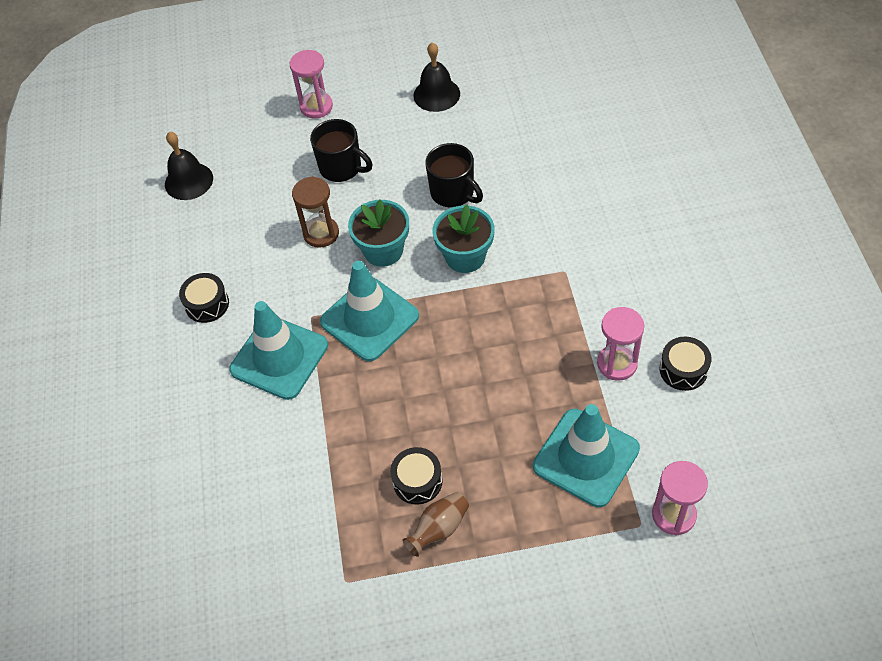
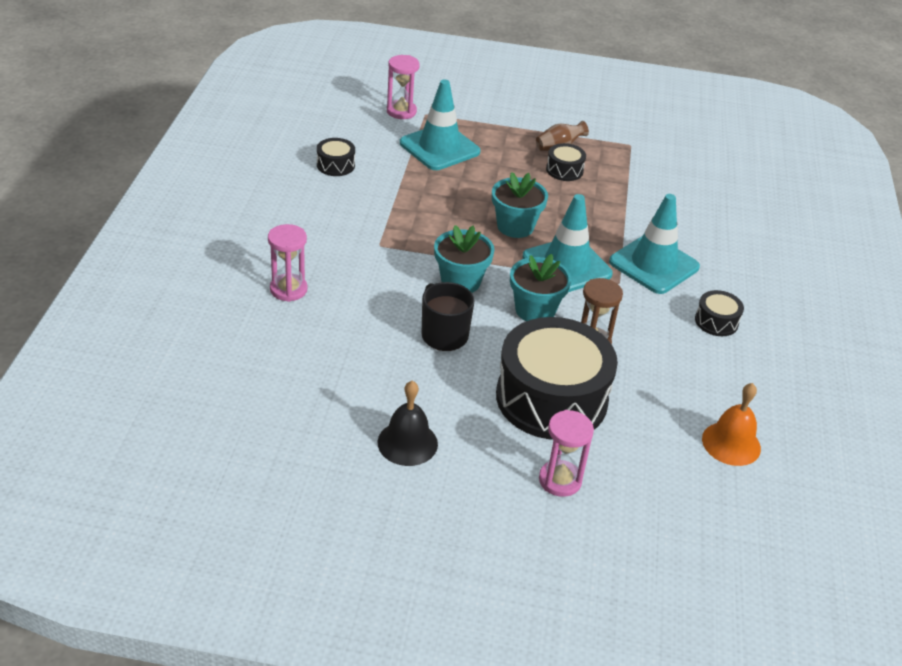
camera: 170 degrees left, 15 degrees down
(189, 181) = (731, 443): black bell -> orange bell
(341, 168) = (551, 398): black mug -> black drum
(441, 354) = (515, 226): none -> turquoise flower pot
(617, 364) = (381, 182): pink hourglass -> pink hourglass (288, 289)

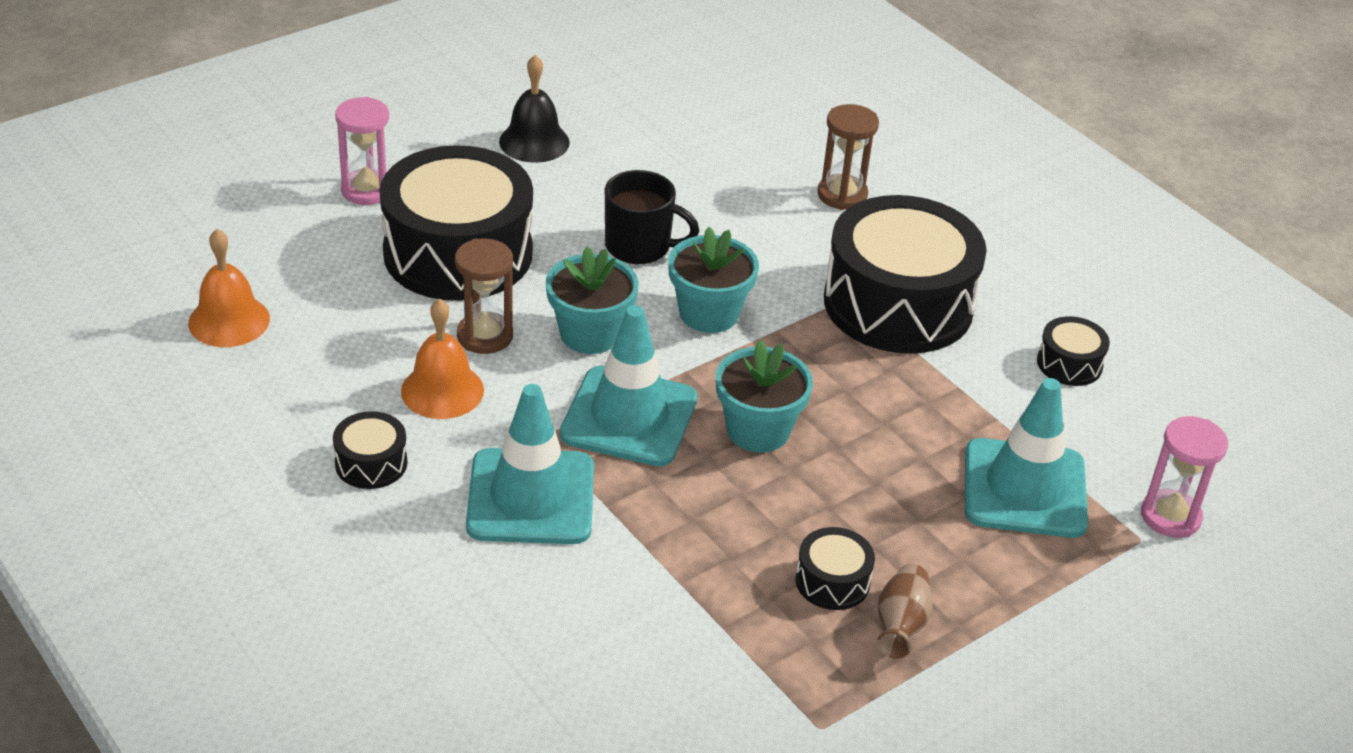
camera: 135 degrees right, 0 degrees up
(288, 289) = (842, 195): pink hourglass -> brown hourglass
(362, 228) = (898, 304): none -> black drum
(645, 331) = (442, 390): none -> orange bell

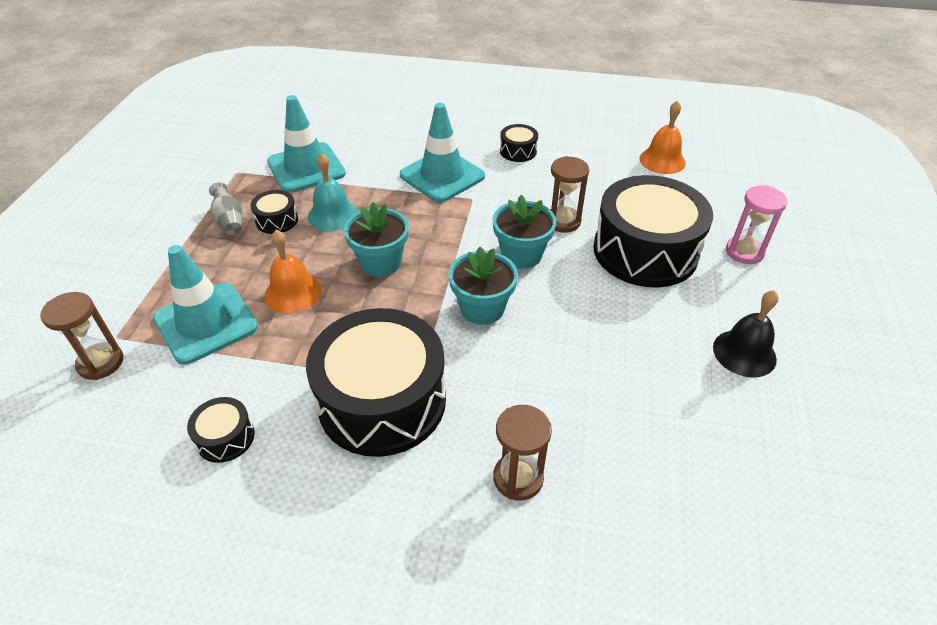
camera: 140 degrees right, 5 degrees up
(442, 390) = (539, 189): orange bell -> orange bell (293, 292)
(629, 417) = (448, 229): turquoise traffic cone -> turquoise traffic cone (306, 168)
(639, 247) = (575, 323): black mug -> none
(748, 537) = (333, 215): none -> turquoise bell
(900, 625) = (230, 221): brown vase -> grey vase
(1170, 516) = (101, 363): pink hourglass -> brown hourglass

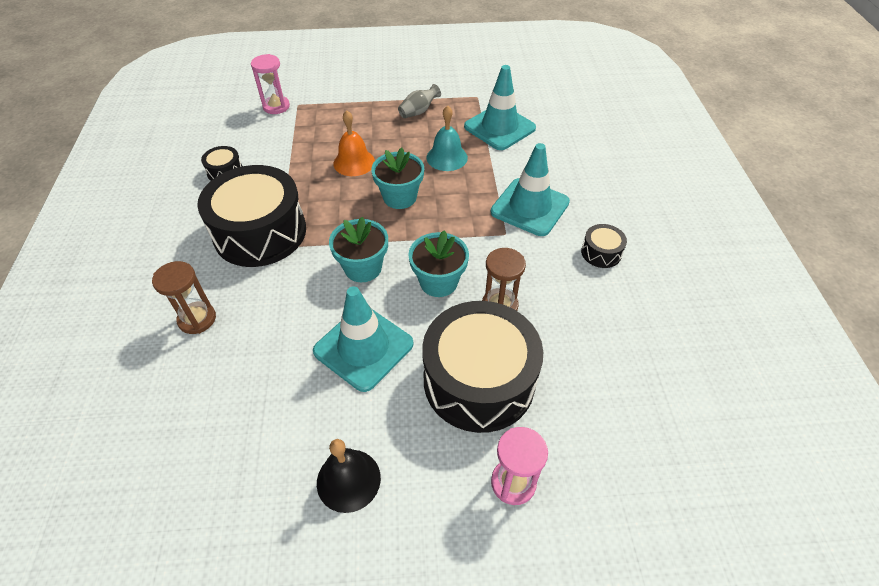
camera: 75 degrees right, 5 degrees up
(101, 363) = (276, 106): brown hourglass -> pink hourglass
(206, 323) = (316, 134): turquoise traffic cone -> turquoise traffic cone (363, 347)
(277, 220) = (429, 132): black drum -> none
(662, 160) = (659, 386): orange bell -> none

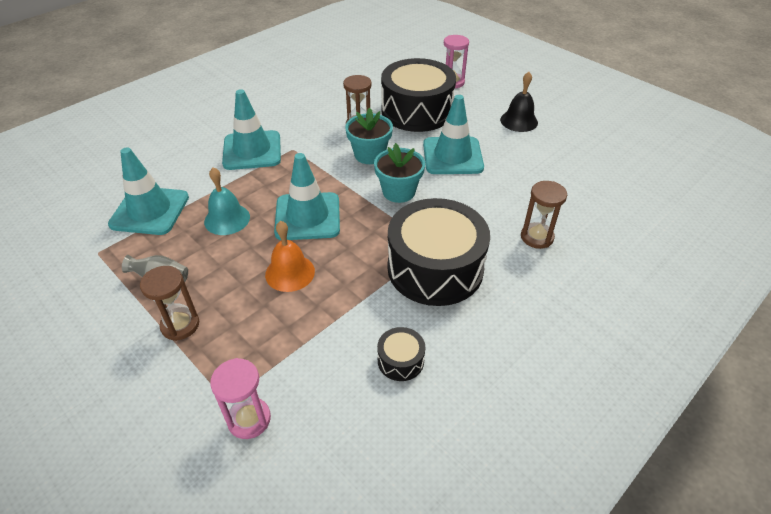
camera: 130 degrees left, 5 degrees down
(370, 106) = (180, 325): none -> brown hourglass
(399, 197) = (307, 216): turquoise flower pot -> turquoise traffic cone
(601, 253) = (270, 109): black drum -> none

